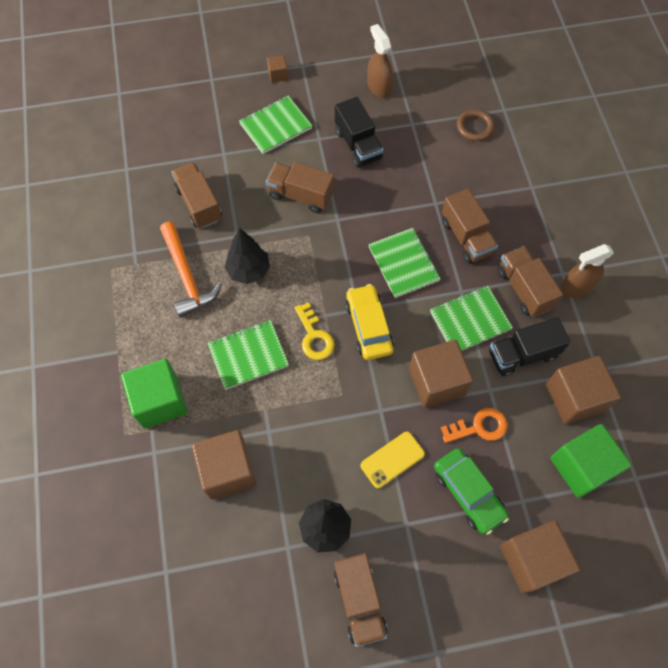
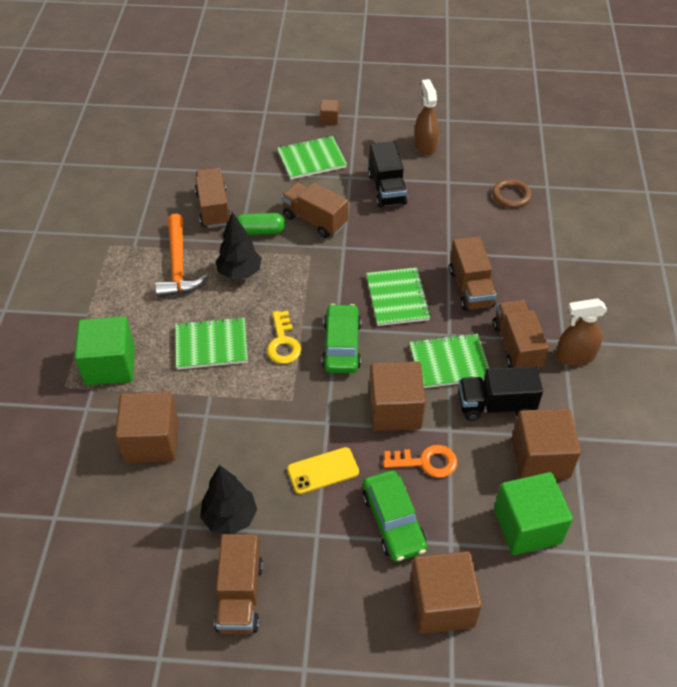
camera: 15 degrees right, 15 degrees down
(252, 219) = (260, 231): none -> green capsule
(368, 326) = (341, 345): yellow car -> green car

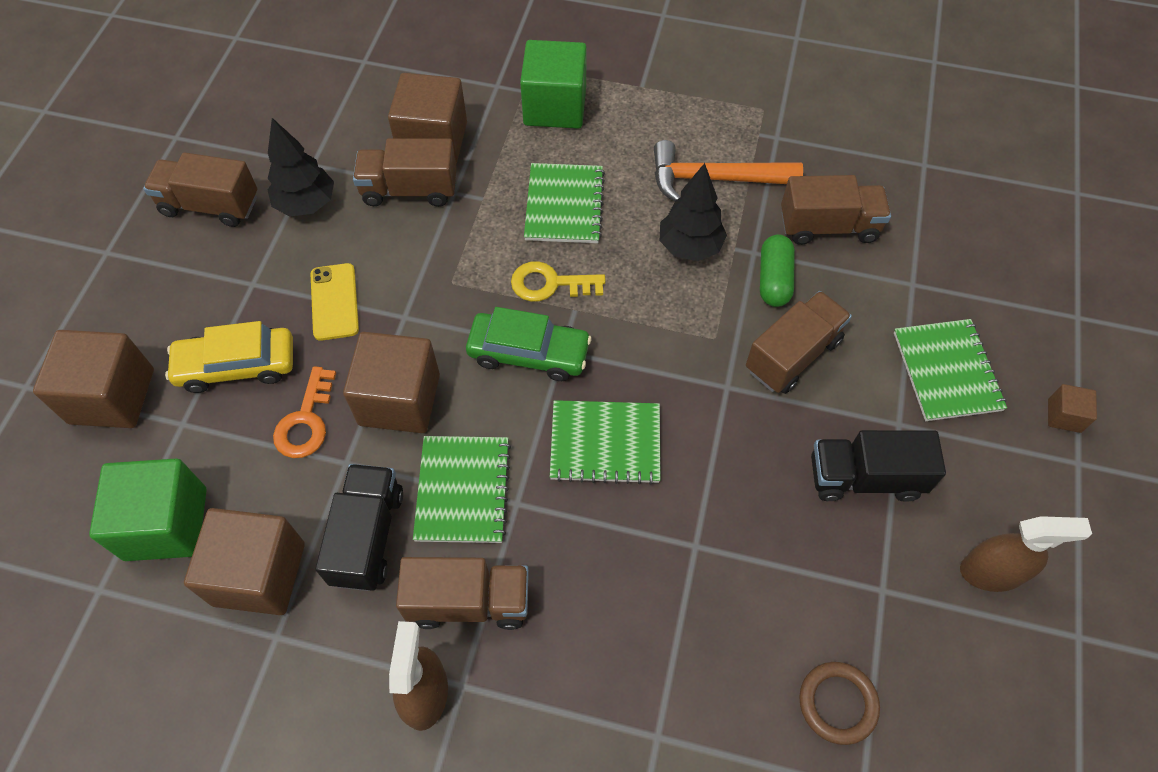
camera: 100 degrees right, 10 degrees up
(393, 521) = (237, 366): green car -> yellow car
(470, 288) = (607, 561): brown truck -> brown truck (410, 190)

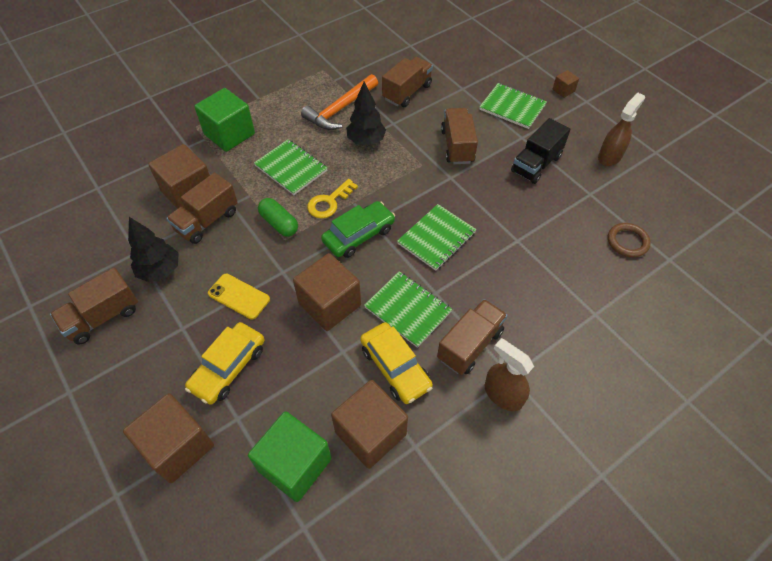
camera: 50 degrees left, 5 degrees down
(306, 421) = (299, 354): orange key -> none
(367, 536) = (395, 367): black truck -> yellow car
(774, 279) = (414, 126): green capsule -> green capsule (279, 223)

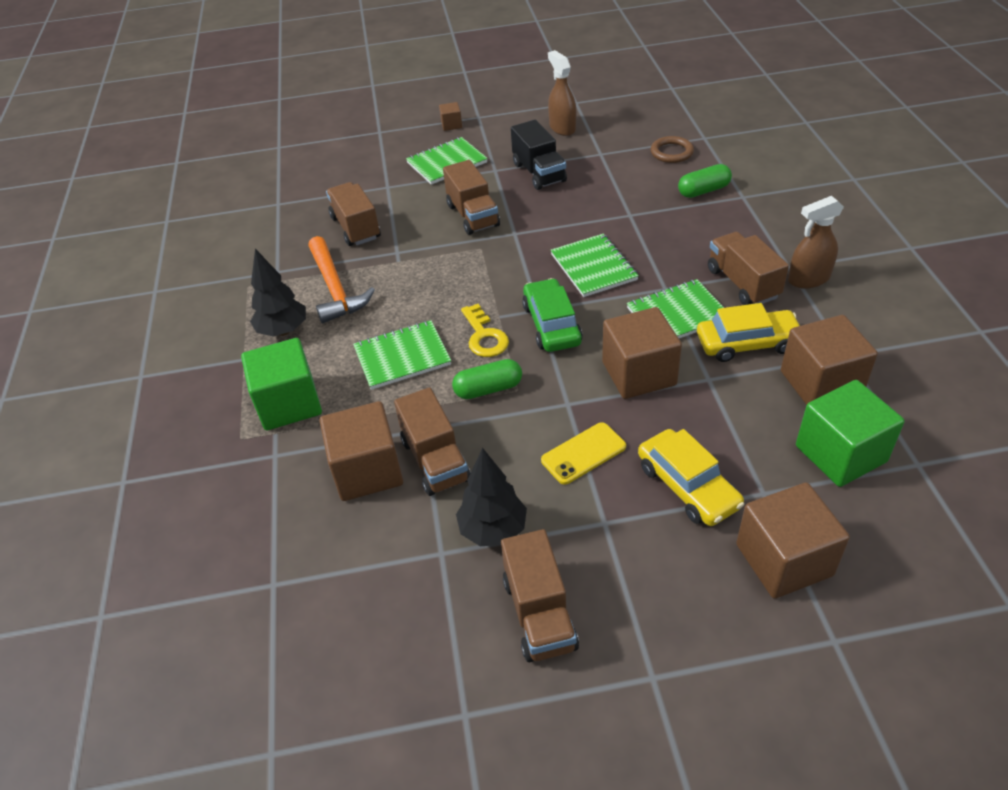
camera: 60 degrees left, 10 degrees down
(366, 141) = (408, 281): black tree -> black tree (283, 330)
(457, 146) = (473, 215): brown truck -> brown truck turned 135 degrees counterclockwise
(584, 281) = (703, 191): none -> green capsule

